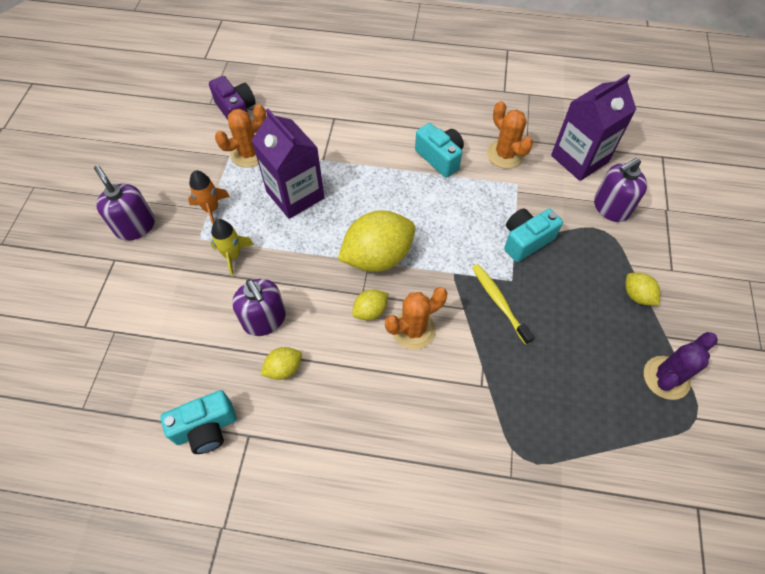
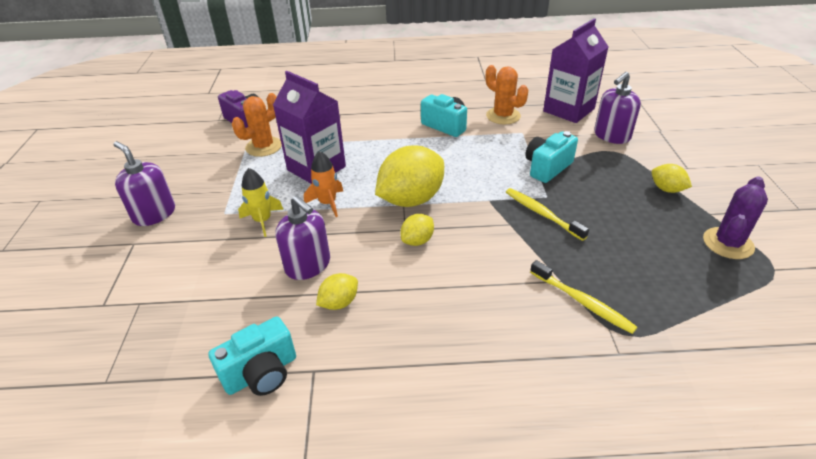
camera: 10 degrees left, 20 degrees down
(211, 209) = (233, 190): orange rocket -> orange rocket (328, 203)
(413, 329) = (466, 248): orange cactus -> none
(499, 416) = (582, 302): none -> yellow toothbrush

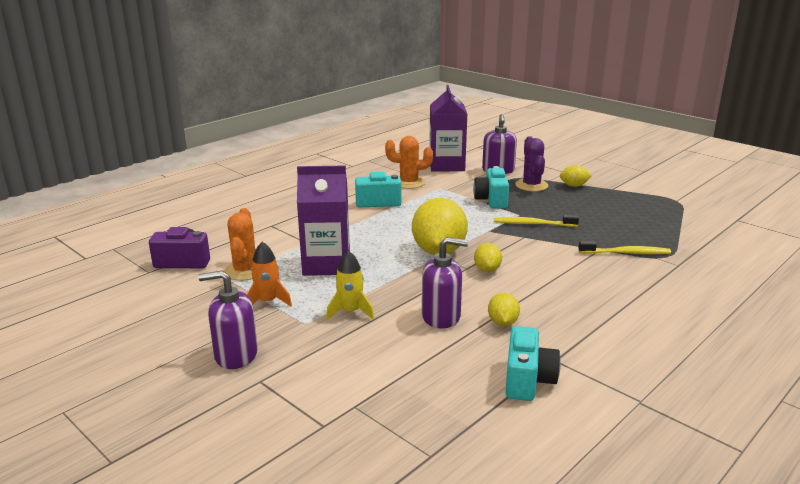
camera: 45 degrees left, 15 degrees down
(328, 203) = (381, 279): orange rocket -> orange rocket (268, 301)
(728, 243) = (641, 198): purple cactus -> purple cactus (531, 185)

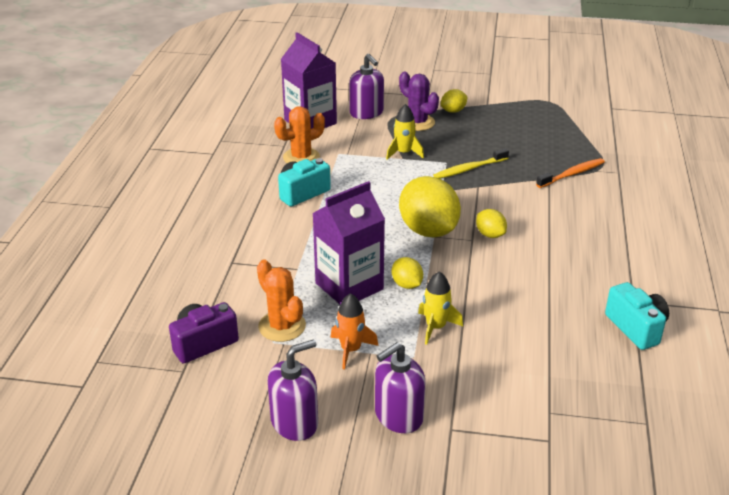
camera: 35 degrees left, 10 degrees up
(441, 317) = (512, 299): purple soap dispenser -> purple soap dispenser (295, 423)
(492, 200) = (403, 153): turquoise camera -> yellow rocket
(502, 322) = (562, 283): yellow lemon -> yellow lemon (407, 284)
(626, 253) = (572, 174): yellow toothbrush -> orange toothbrush

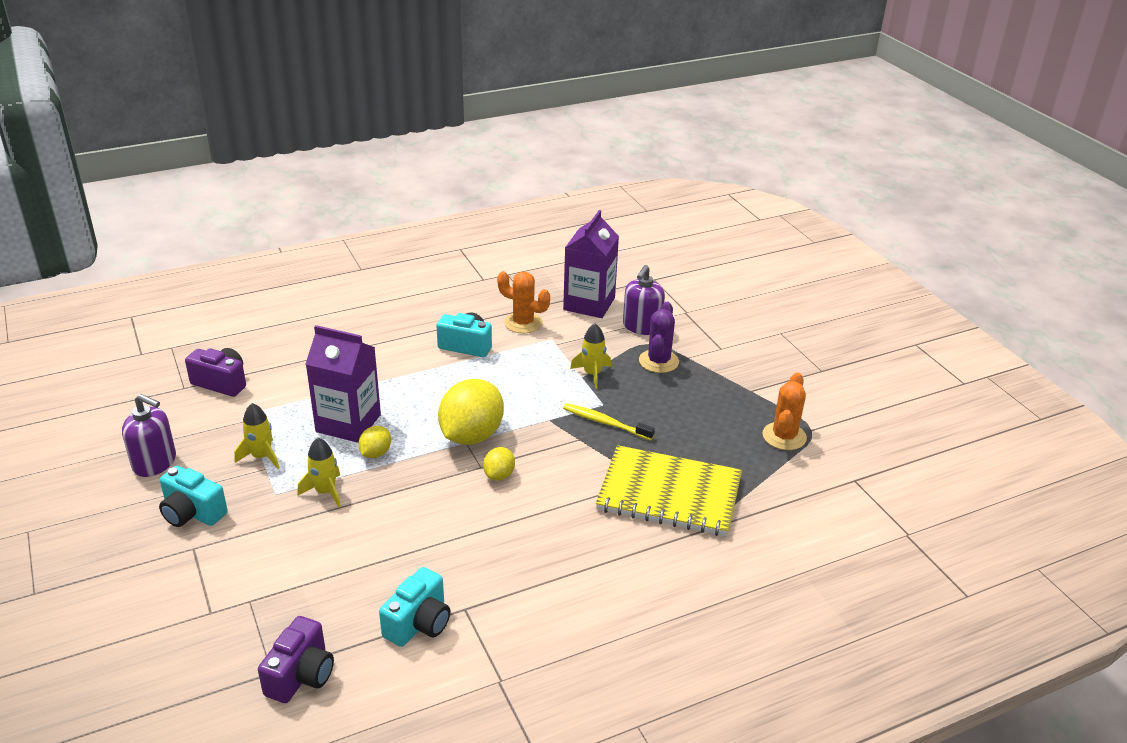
camera: 55 degrees right, 0 degrees up
(282, 326) = (268, 410): orange cactus -> orange cactus (784, 436)
(350, 350) = (261, 456): orange rocket -> yellow rocket
(398, 416) = (192, 513): purple soap dispenser -> turquoise camera
(453, 111) = (708, 374): yellow lemon -> none
(572, 174) = (669, 494): orange toothbrush -> yellow notebook
(660, 407) = (301, 675): none -> purple camera

